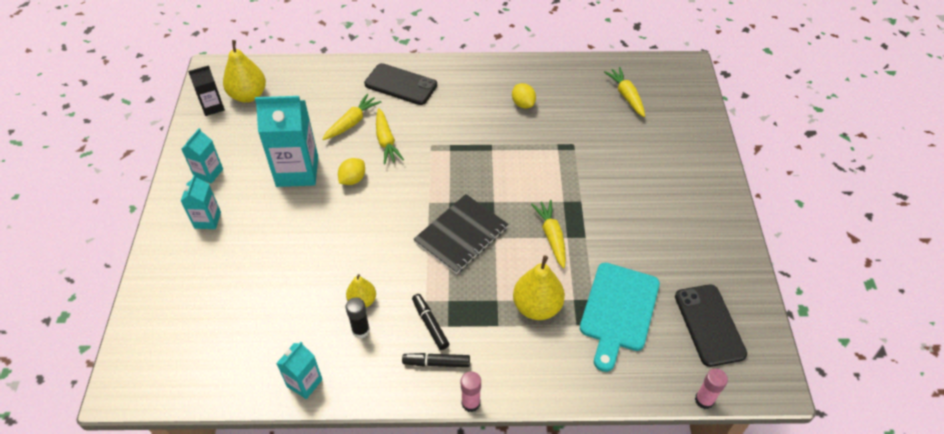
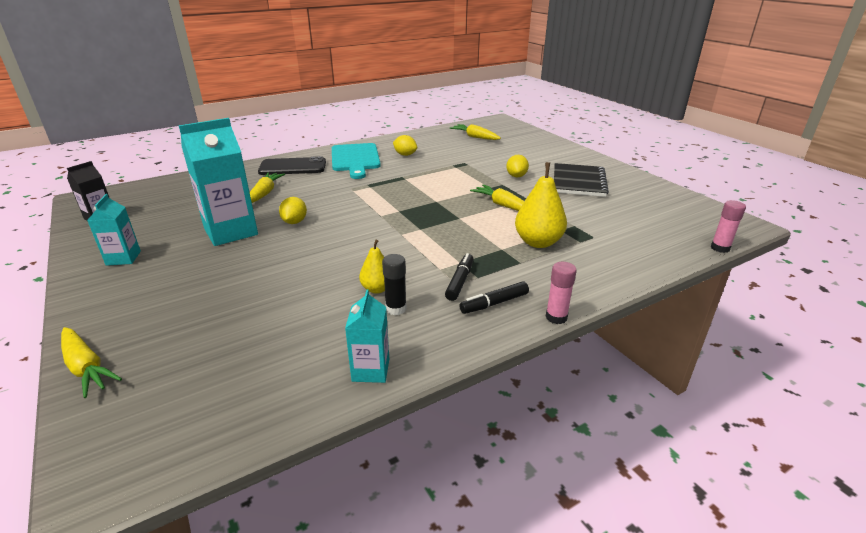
camera: 30 degrees left, 20 degrees down
(207, 220) = (144, 289): turquoise carton -> none
(248, 95) = (139, 203): yellow pear -> none
(386, 141) = (307, 195): yellow carrot -> yellow carrot (86, 368)
(430, 324) = (460, 281): black marker -> black marker turned 75 degrees clockwise
(461, 235) = (429, 224): black notebook -> black notebook (578, 182)
(607, 192) = (516, 176): none -> yellow lemon
(618, 311) = (600, 225): turquoise cutting board -> turquoise cutting board (355, 159)
(709, 325) = (667, 212): black phone -> none

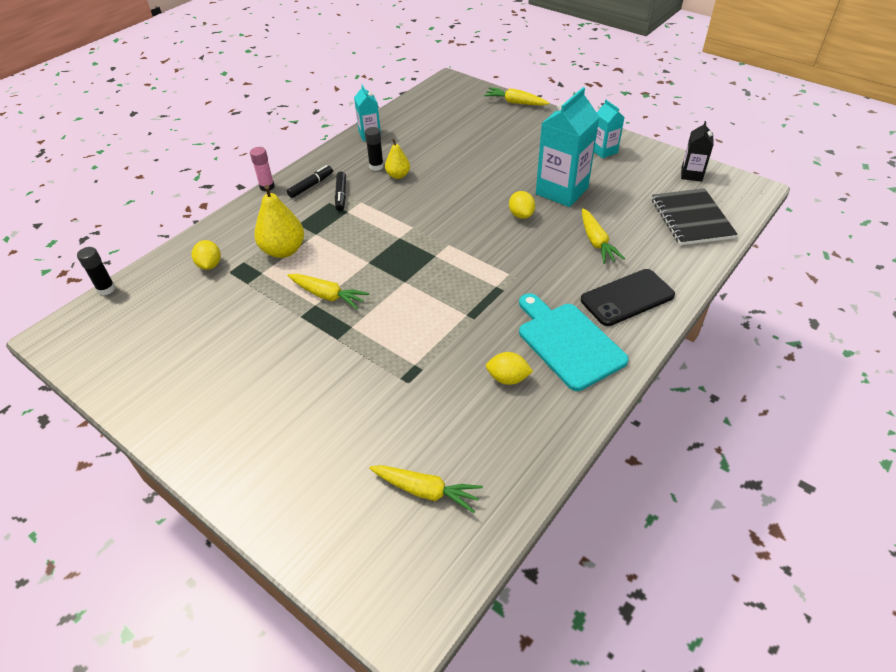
camera: 160 degrees right, 15 degrees up
(516, 176) = (322, 365): yellow lemon -> yellow lemon (210, 265)
(578, 182) = (234, 376): black notebook -> black notebook (691, 218)
(720, 248) = (106, 289): pink glue stick -> black glue stick

